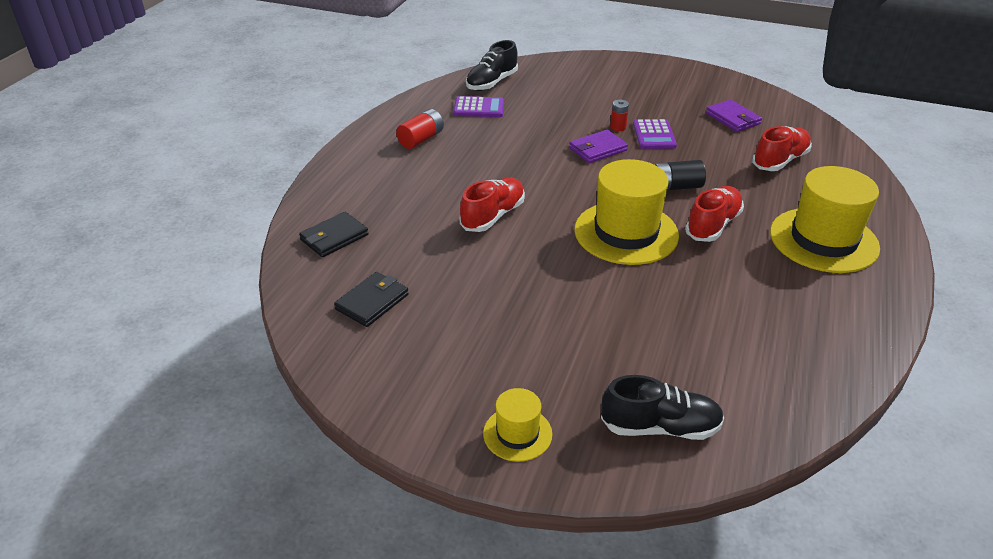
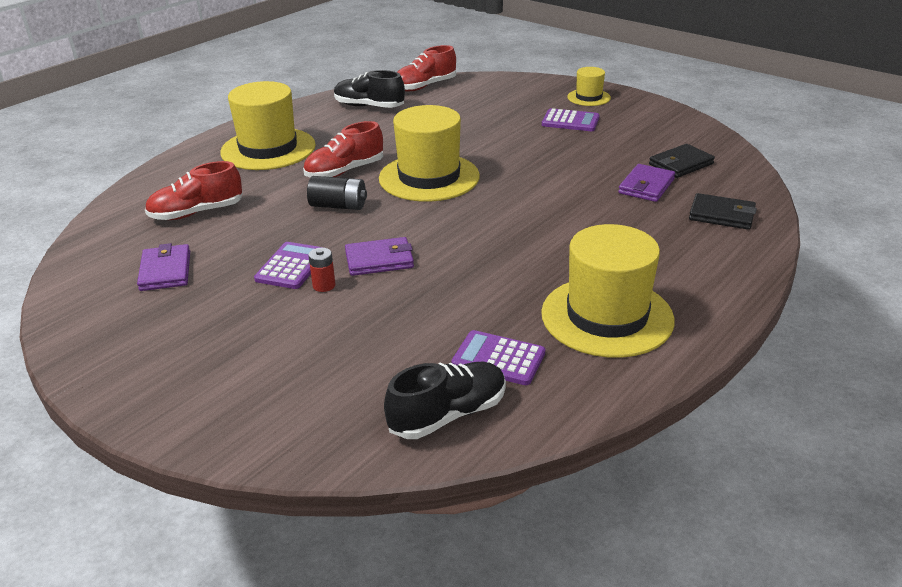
camera: 160 degrees left, 5 degrees down
(334, 237) = (722, 215): black wallet -> black wallet turned 45 degrees clockwise
(407, 261) = (646, 186): none -> purple wallet
(421, 139) = (607, 316): red battery -> yellow hat
(493, 216) = (549, 209): red shoe -> red shoe (424, 86)
(523, 362) = (570, 121): none -> purple calculator
(660, 427) = (501, 90): black shoe -> black shoe (369, 106)

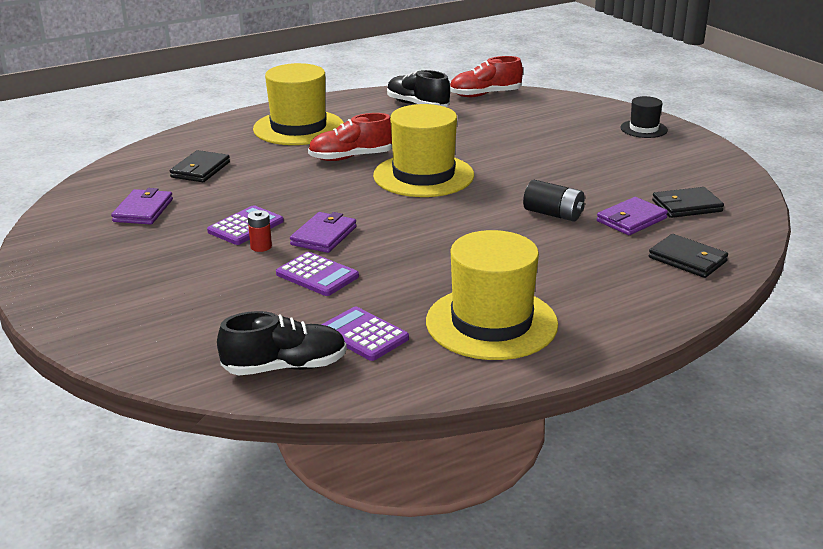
camera: 20 degrees right, 5 degrees down
(196, 213) = (200, 170): red shoe -> black wallet
(338, 206) = (323, 185): black battery -> black battery (553, 214)
(379, 260) = (324, 236): purple wallet -> purple wallet turned 75 degrees counterclockwise
(570, 121) = (605, 148): purple calculator -> purple calculator (317, 275)
(588, 97) = (643, 129): yellow hat -> black hat

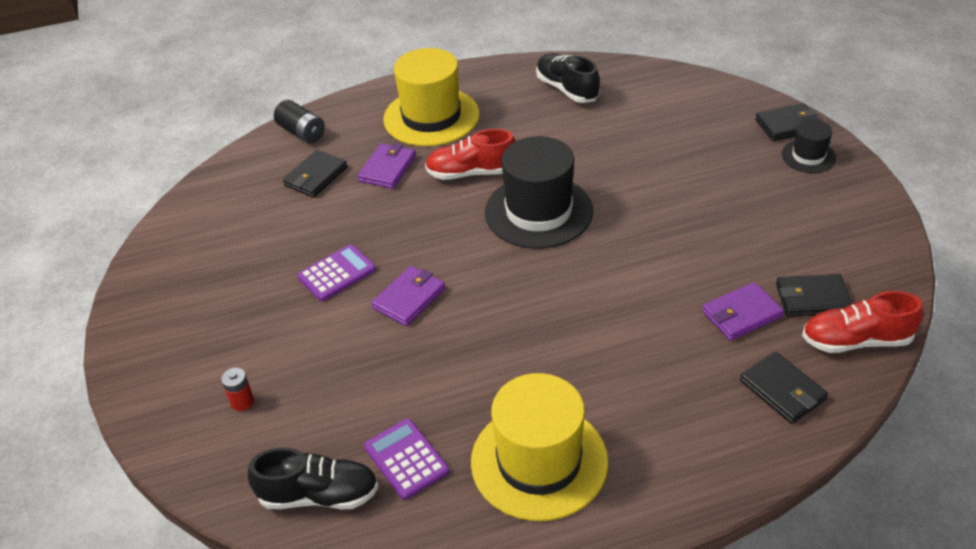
camera: 15 degrees right, 15 degrees up
(143, 210) = (246, 235): purple wallet -> purple wallet (387, 169)
(261, 247) = (343, 307): red battery -> red battery (242, 401)
(317, 275) = (386, 360): purple calculator -> none
(423, 175) = (538, 211): yellow hat -> black hat
(485, 95) = (646, 78): red shoe -> red shoe (855, 340)
(553, 214) = (658, 293): black battery -> black battery (302, 132)
(618, 113) = (788, 125): none -> black wallet

